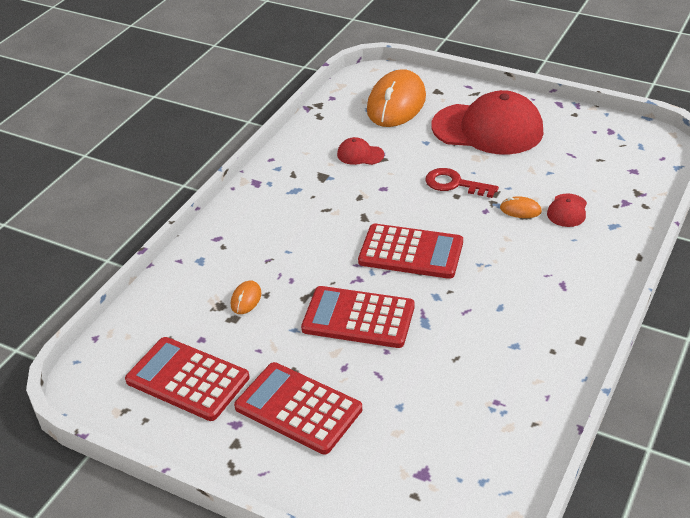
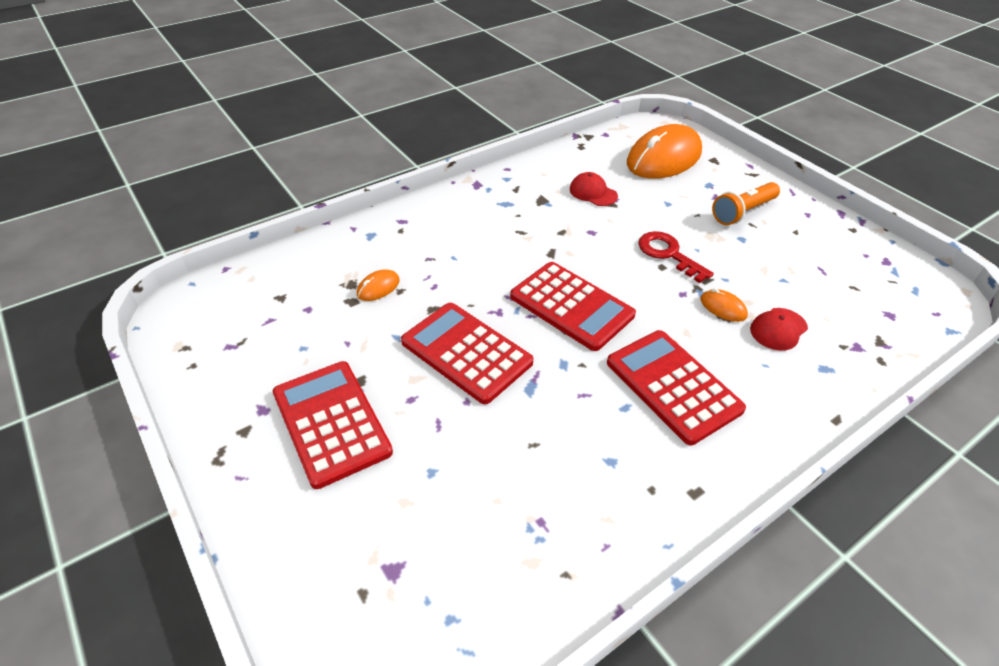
camera: 25 degrees right, 5 degrees up
(187, 379) = (262, 342): red calculator -> red calculator (673, 386)
(488, 129) = (743, 212): red cap -> orange flashlight

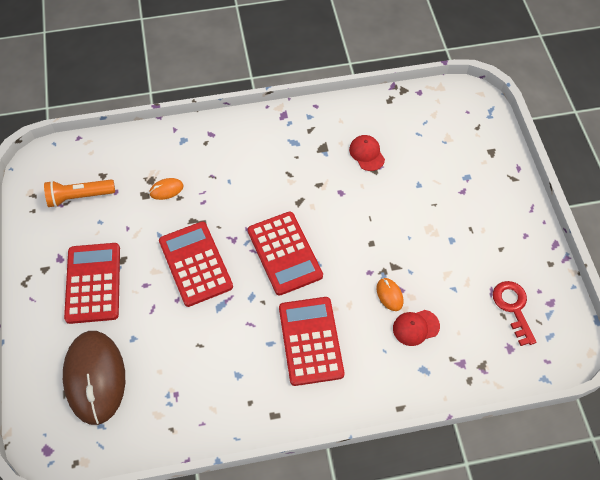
camera: 25 degrees right, 15 degrees up
(401, 549) = (95, 378): none -> brown mouse
(663, 158) = (449, 136): orange mouse -> none
(668, 254) = (384, 234): red key -> red key (513, 307)
(743, 212) = (472, 215): orange flashlight -> orange flashlight (79, 197)

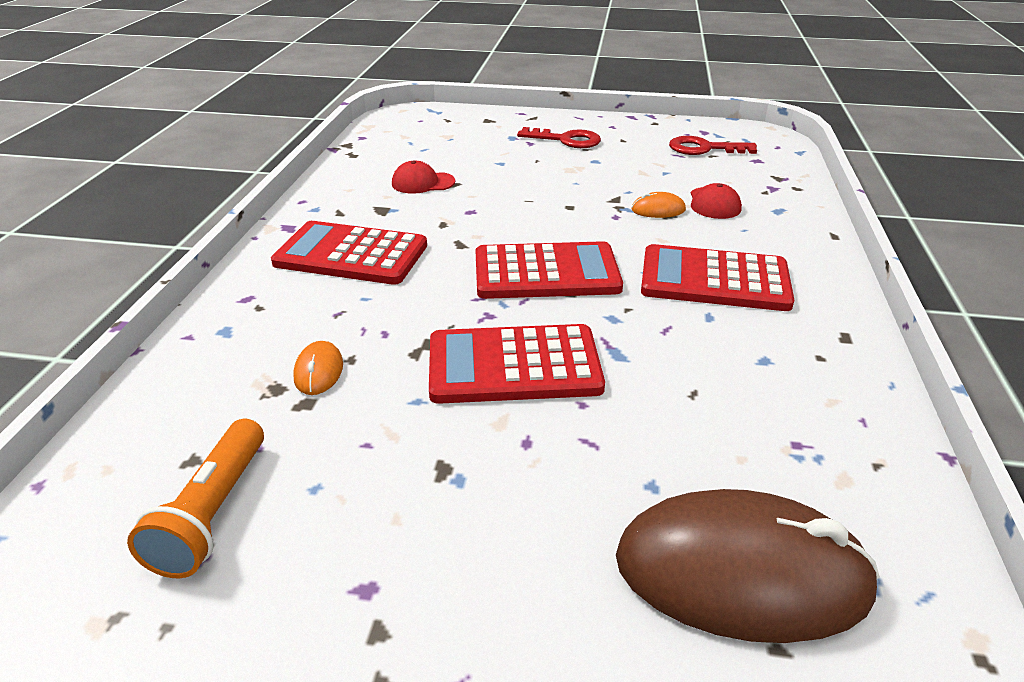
camera: 70 degrees left, 25 degrees down
(93, 283) = (477, 529): red calculator -> red calculator (351, 254)
(479, 212) = (566, 140): none -> red key

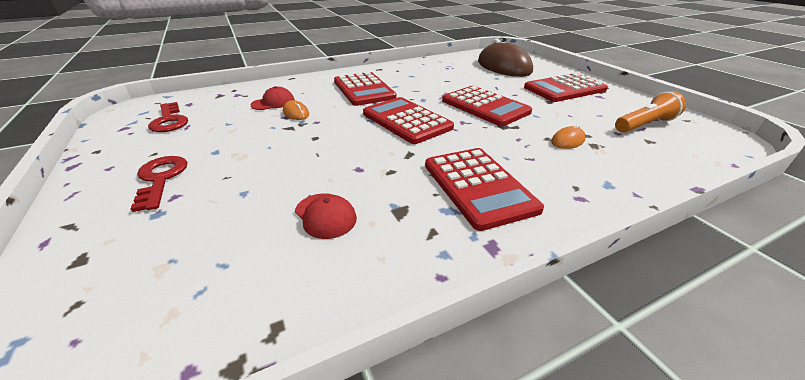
camera: 125 degrees left, 0 degrees up
(469, 559) = (564, 89): none -> red calculator

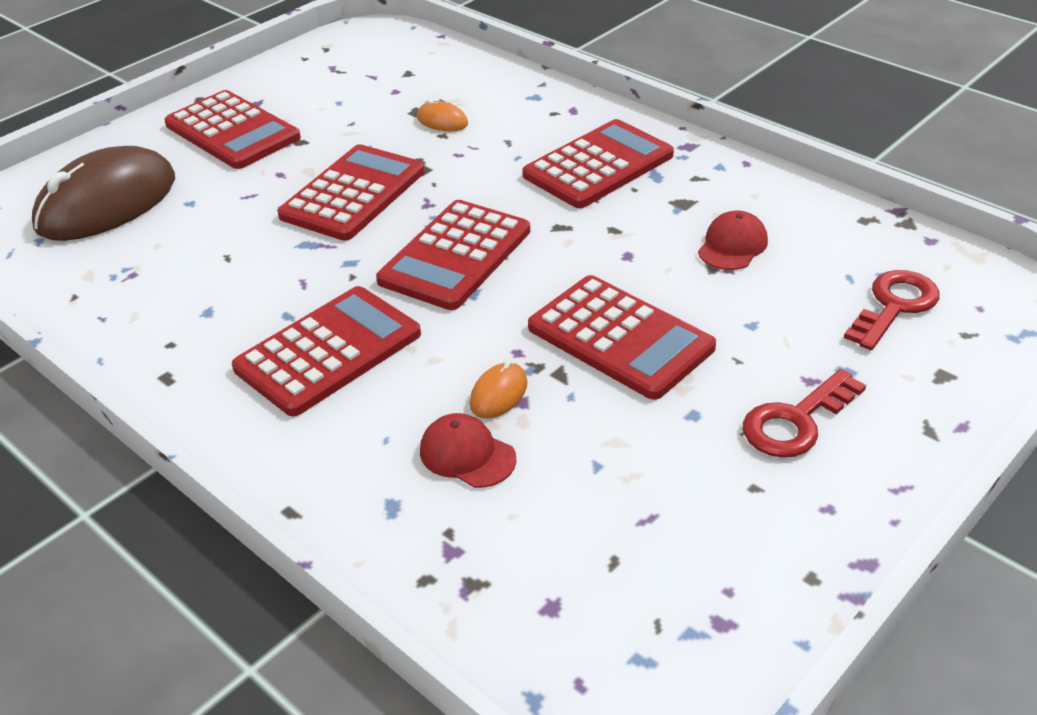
camera: 110 degrees left, 5 degrees up
(169, 121) = (646, 568): red key -> red key (894, 306)
(291, 147) = (620, 338): none -> red calculator
(644, 125) = (358, 74): orange flashlight -> none

